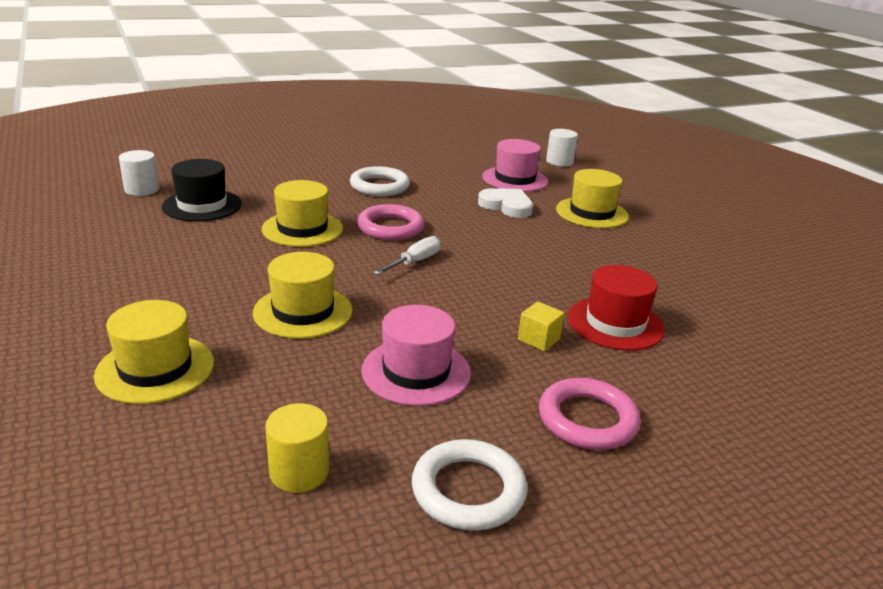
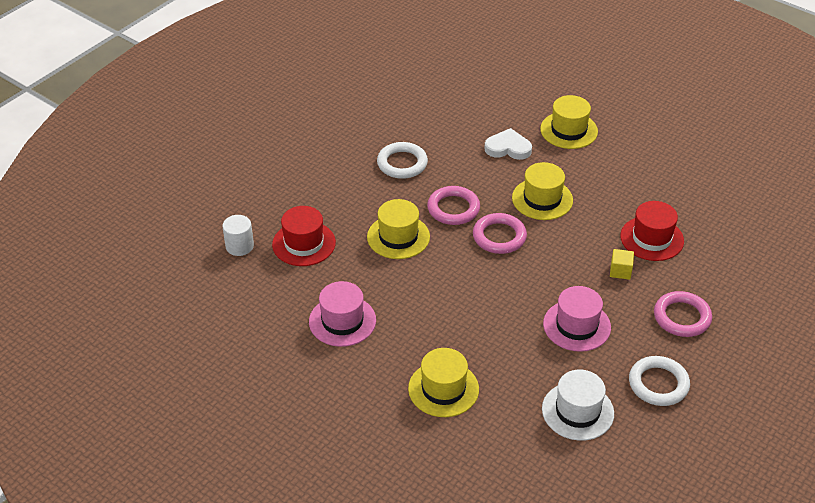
camera: 25 degrees left, 15 degrees up
(202, 205) = (304, 243): black hat -> red hat
(299, 472) = (577, 411): yellow cylinder -> white hat
(303, 311) = (476, 311): yellow hat -> yellow hat (542, 199)
(414, 262) = (499, 237): white screwdriver -> pink ring
(515, 179) = (488, 110): pink hat -> pink hat (342, 321)
(559, 162) = (502, 70): white cylinder -> none

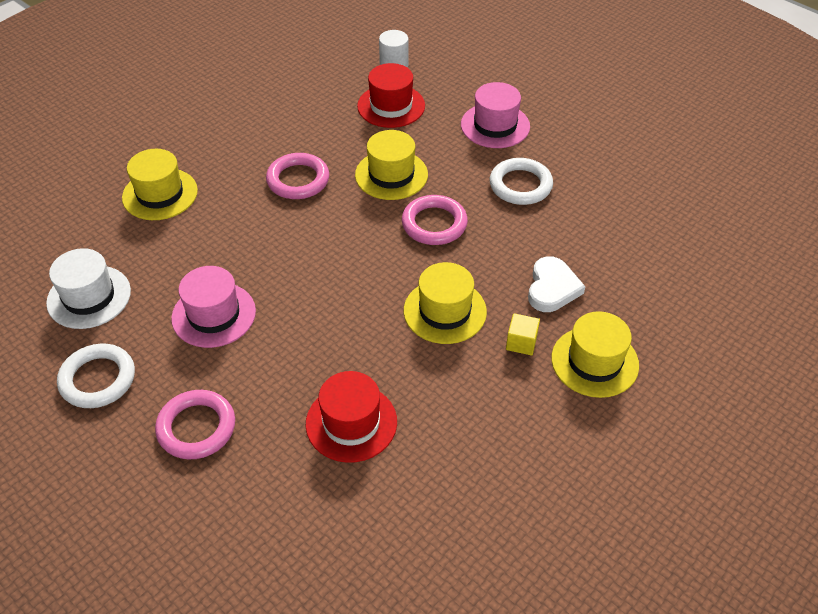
camera: 95 degrees right, 5 degrees up
(342, 321) = (273, 129): pink hat -> pink hat (495, 125)
(499, 237) = (379, 261): pink ring -> pink ring (298, 180)
(620, 271) = (295, 374): yellow cube -> yellow cube (521, 342)

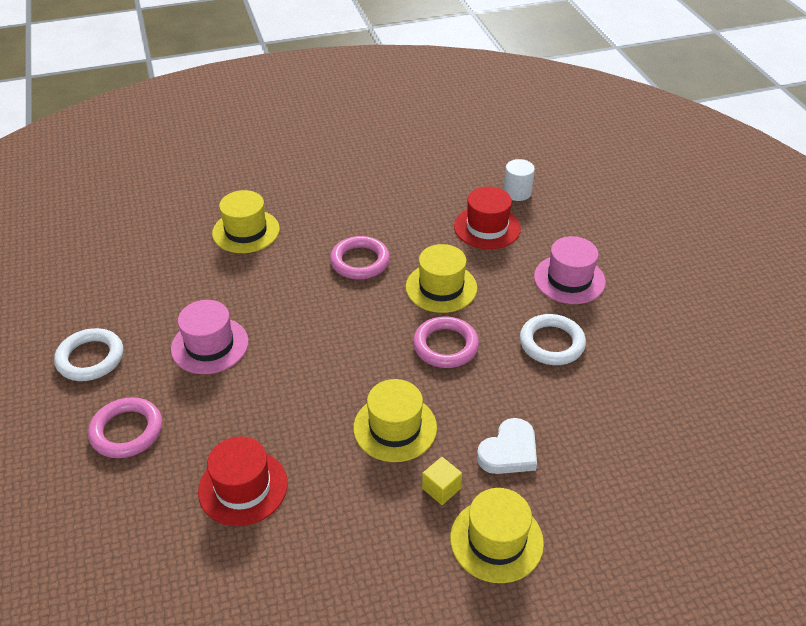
camera: 30 degrees right, 5 degrees down
(89, 297) = (134, 291): white hat -> none

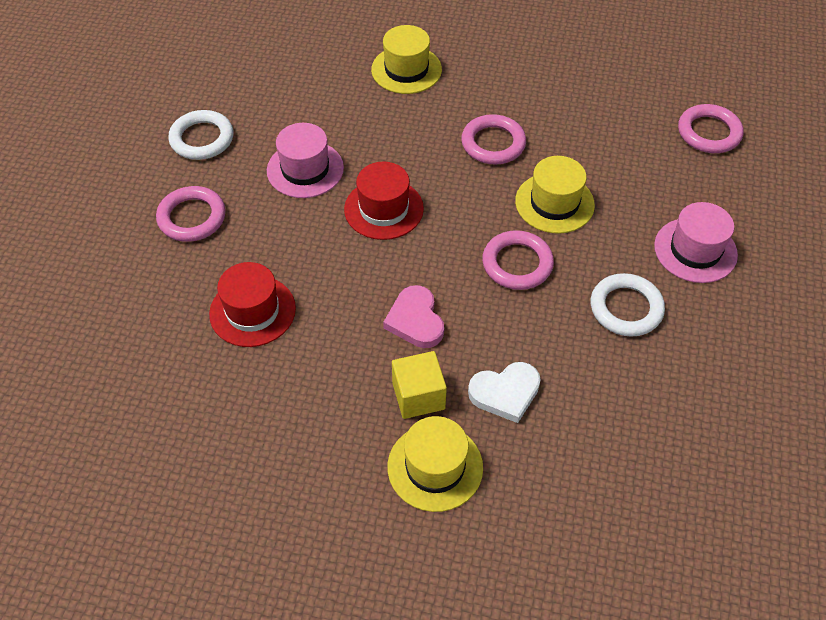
camera: 30 degrees right, 10 degrees up
(395, 428) = (415, 320): yellow hat -> pink heart
(441, 488) = (418, 396): yellow cube -> yellow cube, size x1.52
(487, 227) = (647, 159): red hat -> red hat (383, 209)
(517, 192) = (709, 133): white cylinder -> pink ring

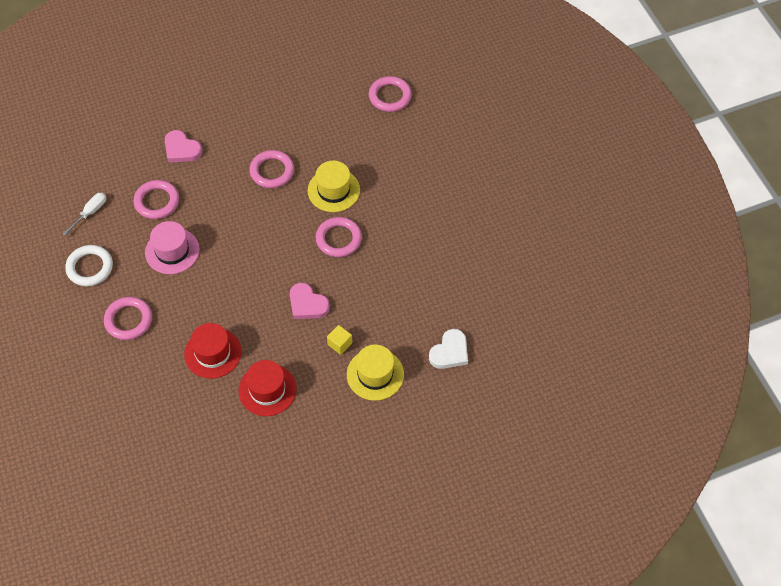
camera: 35 degrees left, 5 degrees up
(253, 84) = (90, 212): none -> white screwdriver
(333, 109) = (157, 201): none -> pink ring
(383, 209) = (239, 249): red hat -> red hat (267, 390)
(406, 70) = (181, 149): yellow hat -> pink heart
(418, 396) = (340, 344): yellow cube -> yellow cube, size x0.66
(505, 393) = (383, 315): white heart -> white heart (450, 352)
(626, 308) = (413, 231): white ring -> none
(695, 250) = (427, 176): pink hat -> none

